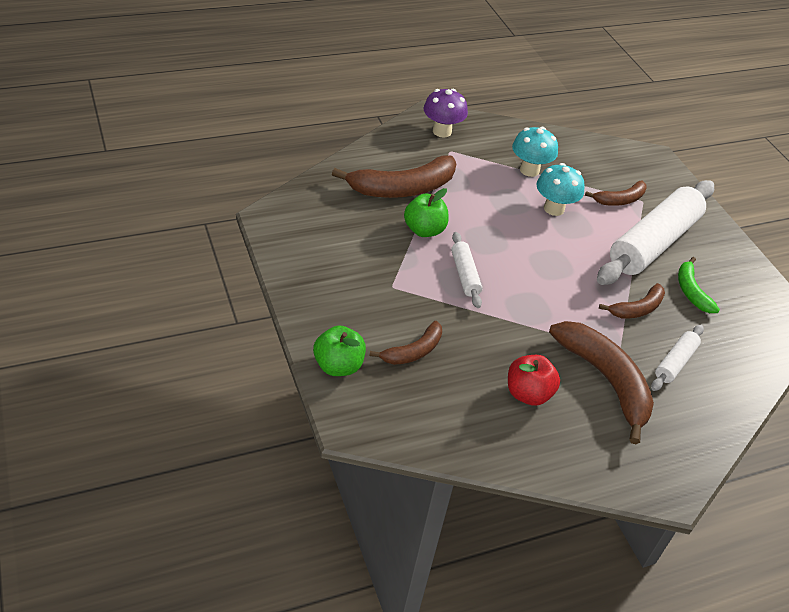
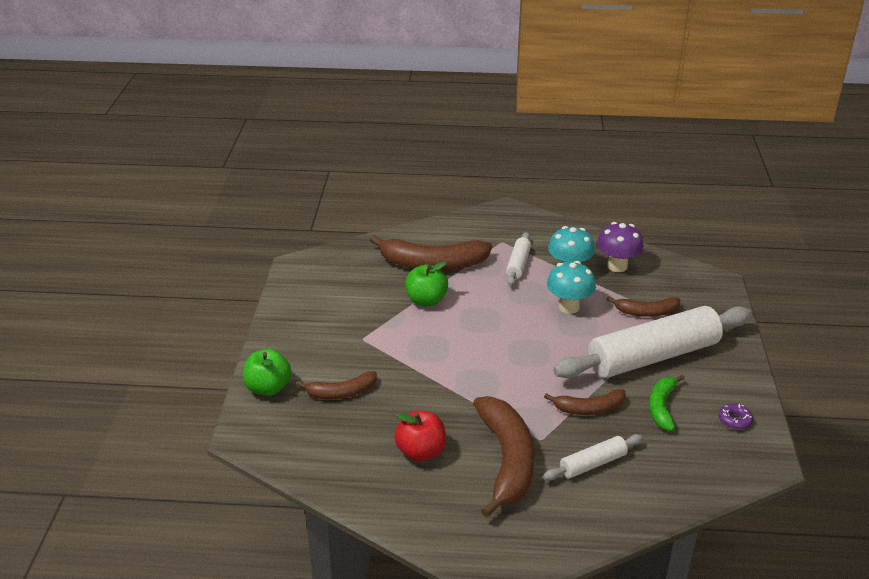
camera: 30 degrees right, 10 degrees down
(442, 131) = (506, 224): purple mushroom -> purple mushroom (617, 266)
(465, 275) = (436, 343): white rolling pin -> white rolling pin (518, 264)
(751, 289) = (734, 420): none -> purple donut

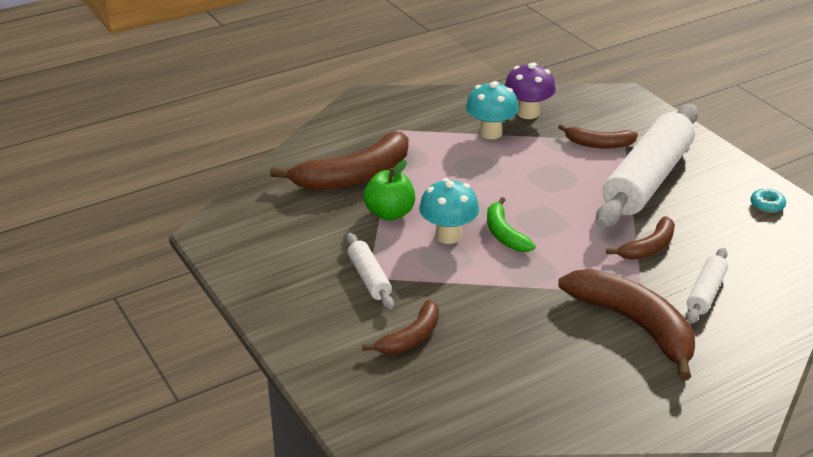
camera: 35 degrees left, 0 degrees up
(268, 388) = (329, 369): green apple -> none
(421, 452) = (552, 355): red apple -> none
(518, 264) = (438, 145): white rolling pin -> white rolling pin (369, 278)
(568, 307) = (528, 166): turquoise mushroom -> turquoise mushroom (448, 236)
(646, 312) = (598, 144): brown banana -> brown banana turned 45 degrees clockwise
(662, 407) = (702, 219): green banana -> green banana (504, 234)
(734, 420) = (767, 205): purple donut -> turquoise donut

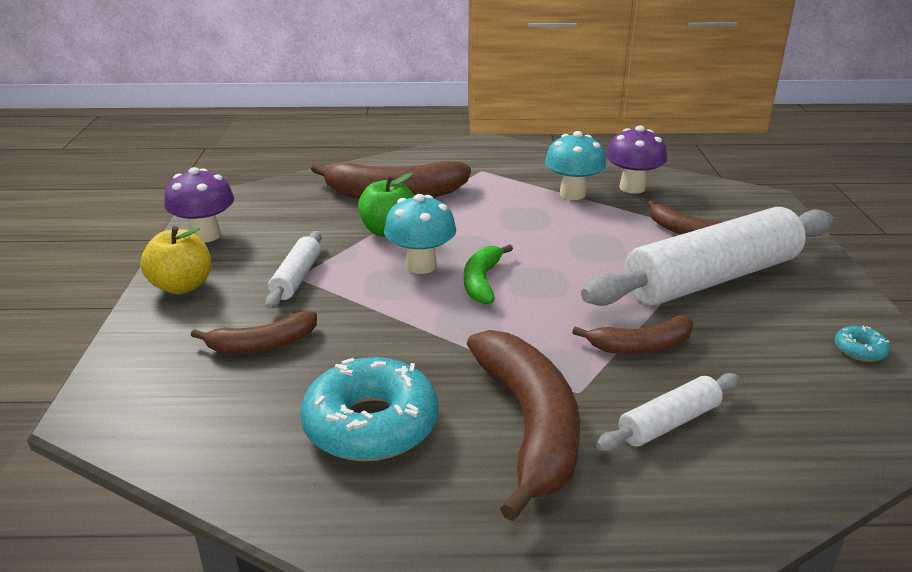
camera: 30 degrees right, 5 degrees down
(247, 267) = (205, 235): none -> purple mushroom
(290, 316) = (182, 286): none -> yellow apple
(545, 361) = (371, 424): none -> turquoise donut

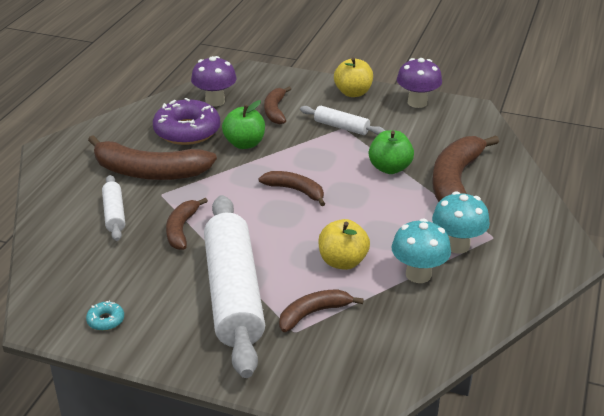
camera: 110 degrees right, 5 degrees up
(371, 424) = (187, 131): turquoise donut -> purple donut
(384, 349) = (244, 144): none -> green apple
(421, 266) = (331, 172): turquoise mushroom -> turquoise mushroom (457, 245)
(482, 281) = (295, 191): green banana -> brown banana
(592, 230) = (342, 262): none -> yellow apple
(632, 188) = (417, 317): purple mushroom -> purple mushroom (215, 101)

